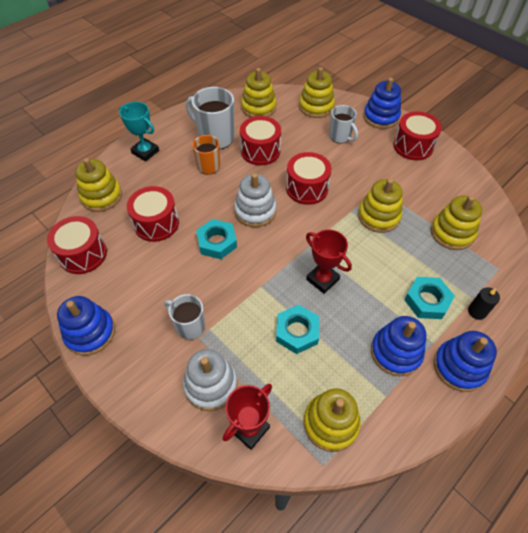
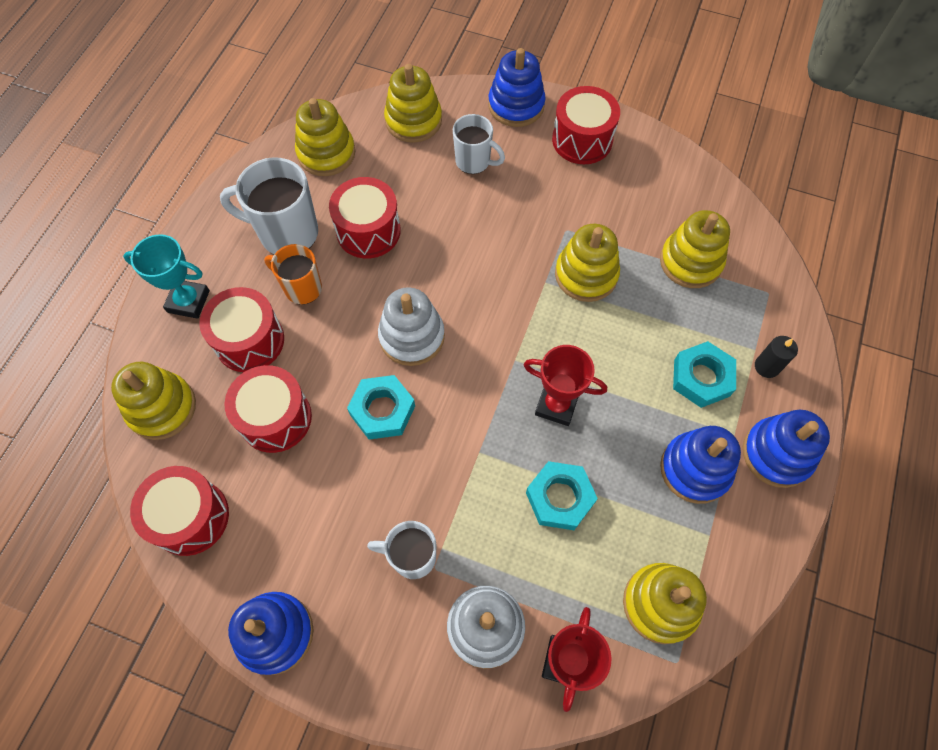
camera: 25 degrees left, 10 degrees up
(307, 188) = (467, 269): red drum -> red drum (249, 341)

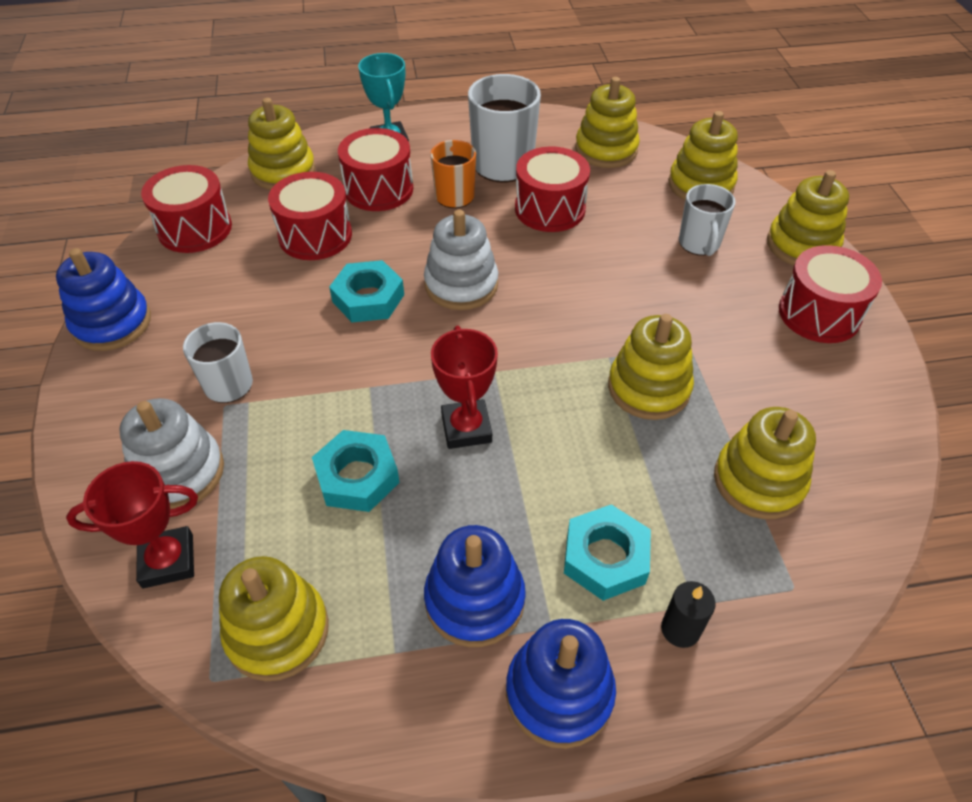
camera: 60 degrees right, 15 degrees down
(516, 105) = (802, 245): blue stacking toy -> yellow stacking toy

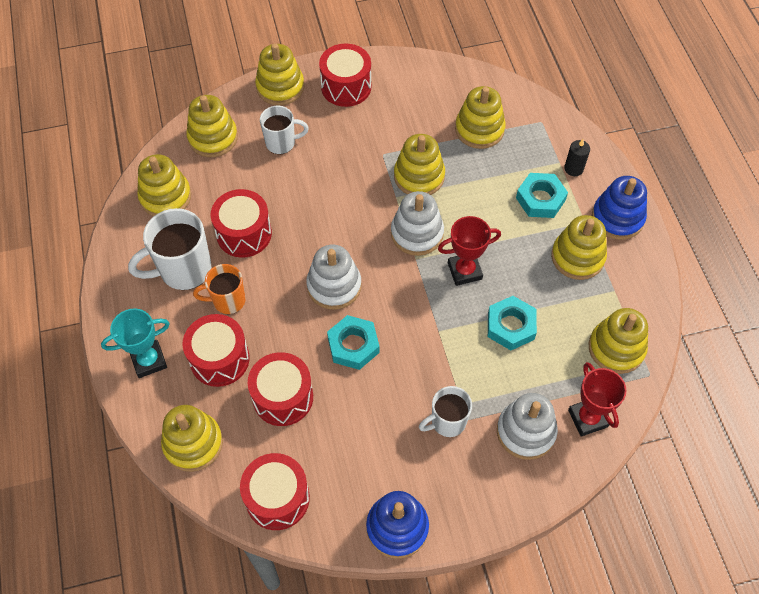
camera: 95 degrees left, 10 degrees up
(474, 600) = (577, 257): blue stacking toy -> yellow stacking toy
(540, 376) = (417, 233): none -> white stacking toy

